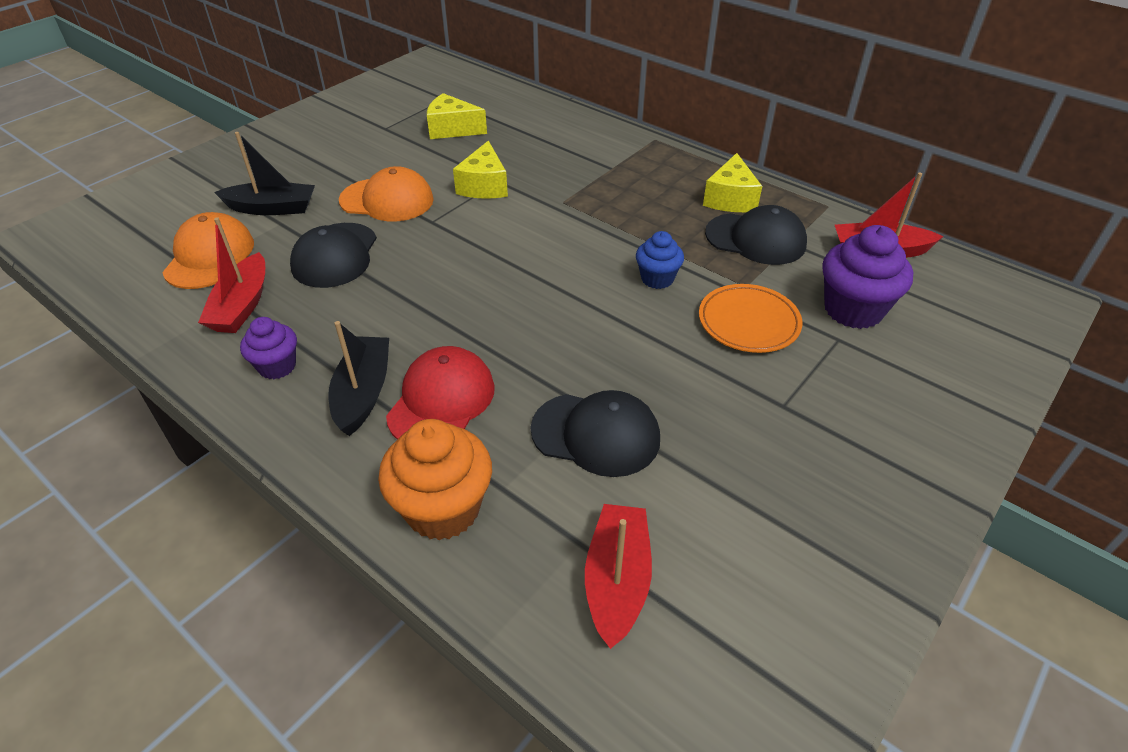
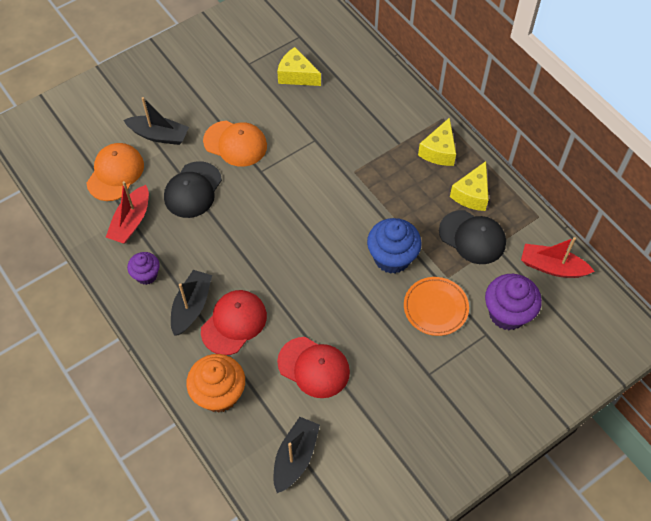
camera: 15 degrees right, 15 degrees up
(484, 186) = (304, 143): yellow cheese -> yellow cheese (439, 151)
(596, 434) = (313, 367): black cap -> red cap
(617, 581) = (295, 457): red boat -> black boat
(657, 279) = (392, 258): blue cupcake -> blue cupcake, size x1.69

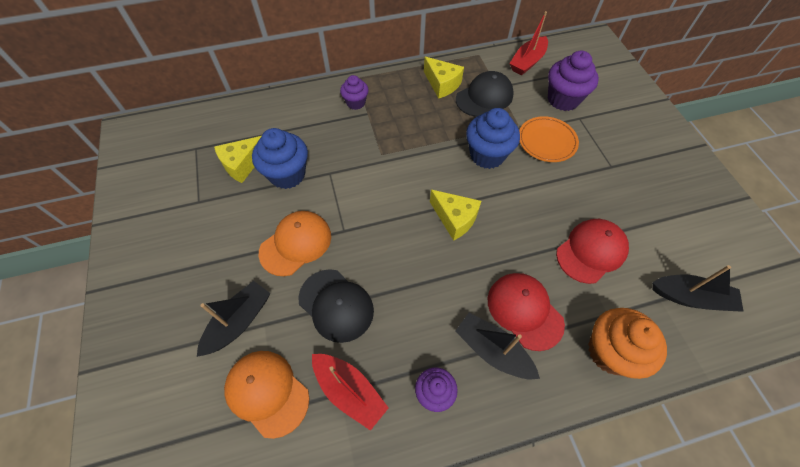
camera: 70 degrees left, 0 degrees up
(295, 457) = (690, 297): black boat -> black boat turned 150 degrees clockwise
(300, 110) = (287, 174): none -> blue cupcake
(408, 129) = (355, 103): none -> purple cupcake
(439, 151) = (389, 90): yellow cheese -> yellow cheese (455, 219)

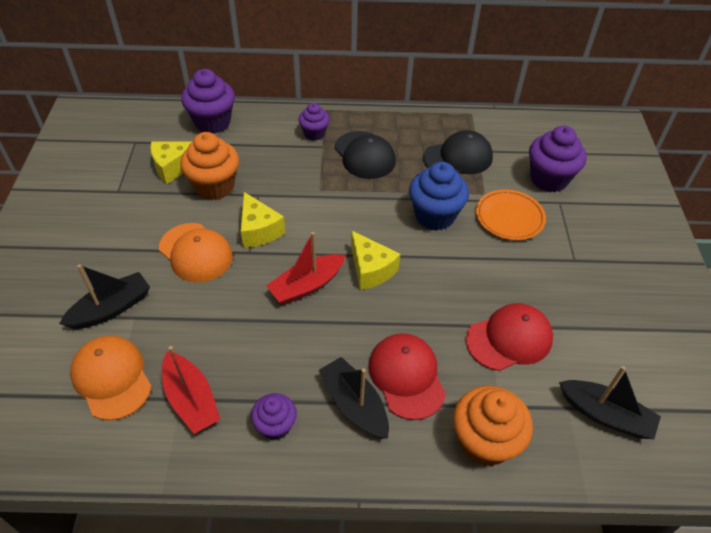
camera: 15 degrees right, 10 degrees down
(261, 112) = (212, 122): none -> purple cupcake
(287, 174) = (214, 186): blue cupcake -> orange cupcake
(296, 244) = (196, 252): orange cap -> orange cap turned 75 degrees clockwise
(336, 305) = (211, 318): black cap -> black cap (364, 155)
(442, 84) = (416, 135): yellow cheese -> yellow cheese (259, 230)
(527, 62) = (525, 132): red boat -> red boat (307, 285)

